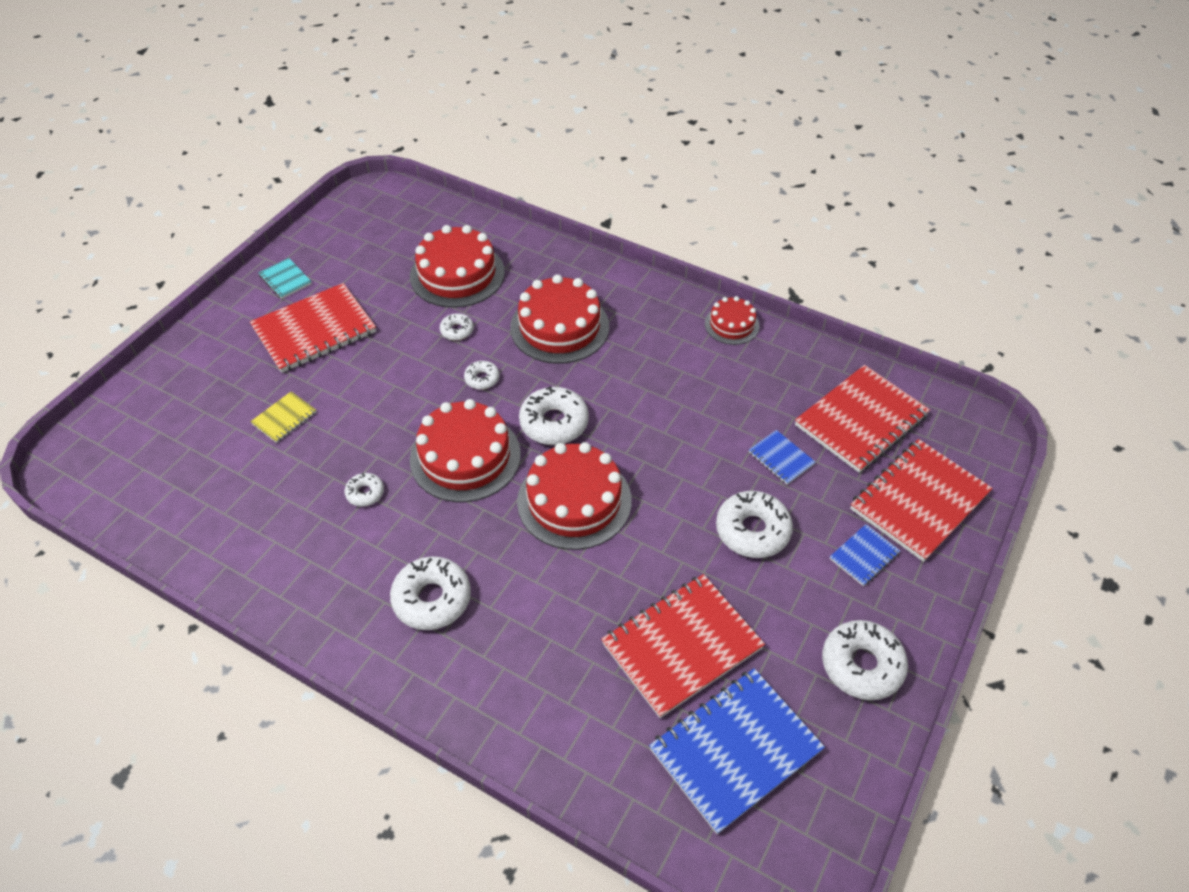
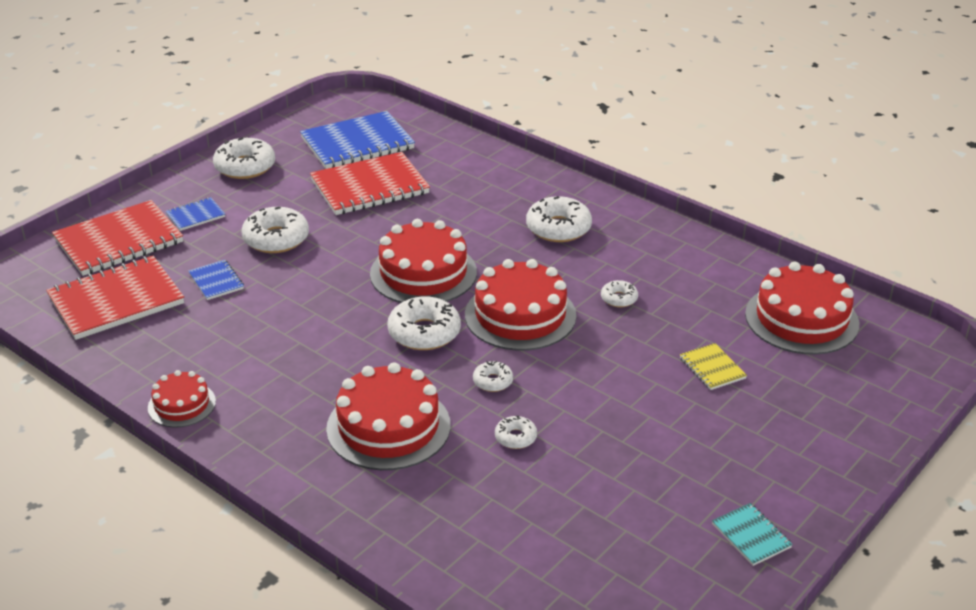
camera: 170 degrees left, 15 degrees down
(284, 418) = (712, 368): yellow notebook -> yellow notebook turned 75 degrees counterclockwise
(314, 330) = (696, 459): red notebook -> none
(457, 274) = (507, 513): red cake -> red cake (801, 319)

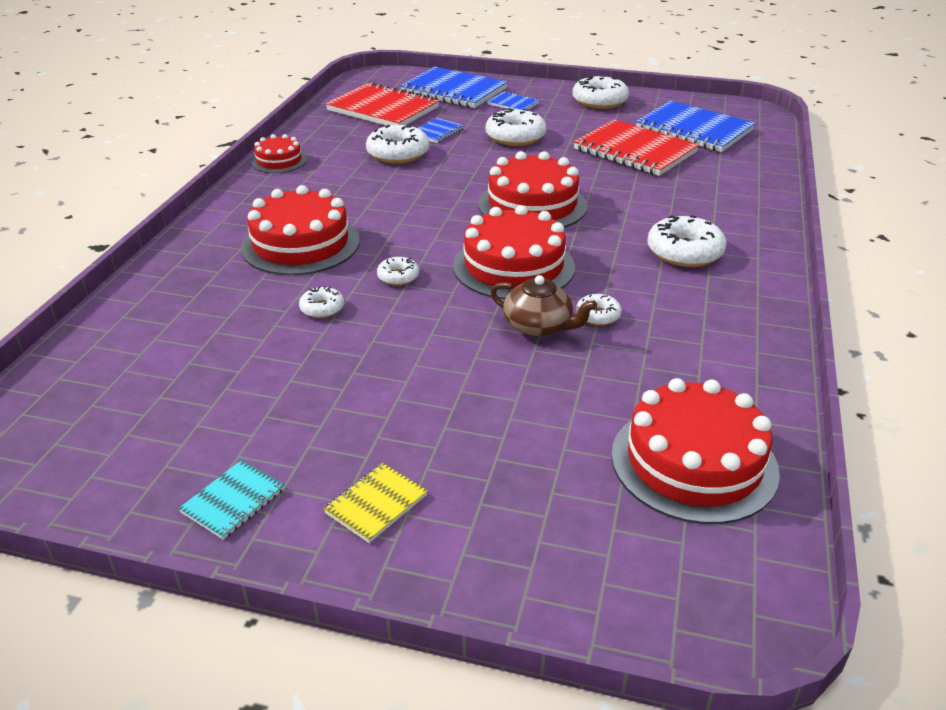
camera: 65 degrees right, 0 degrees up
(119, 241) = (453, 91): red notebook -> blue notebook
(424, 332) = (444, 227): white donut -> white donut (398, 153)
(616, 330) = (538, 326): none -> brown teapot
(712, 368) = (525, 407): yellow notebook -> yellow notebook (376, 504)

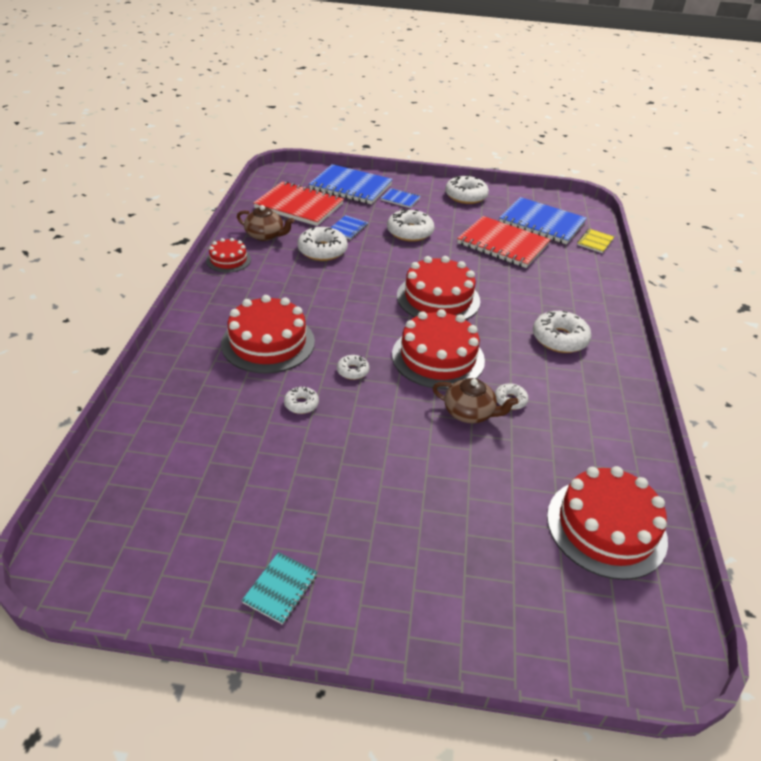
camera: 10 degrees left, 5 degrees up
(331, 137) = (265, 235): none -> brown teapot
(376, 504) = (389, 582): yellow notebook -> yellow notebook (595, 242)

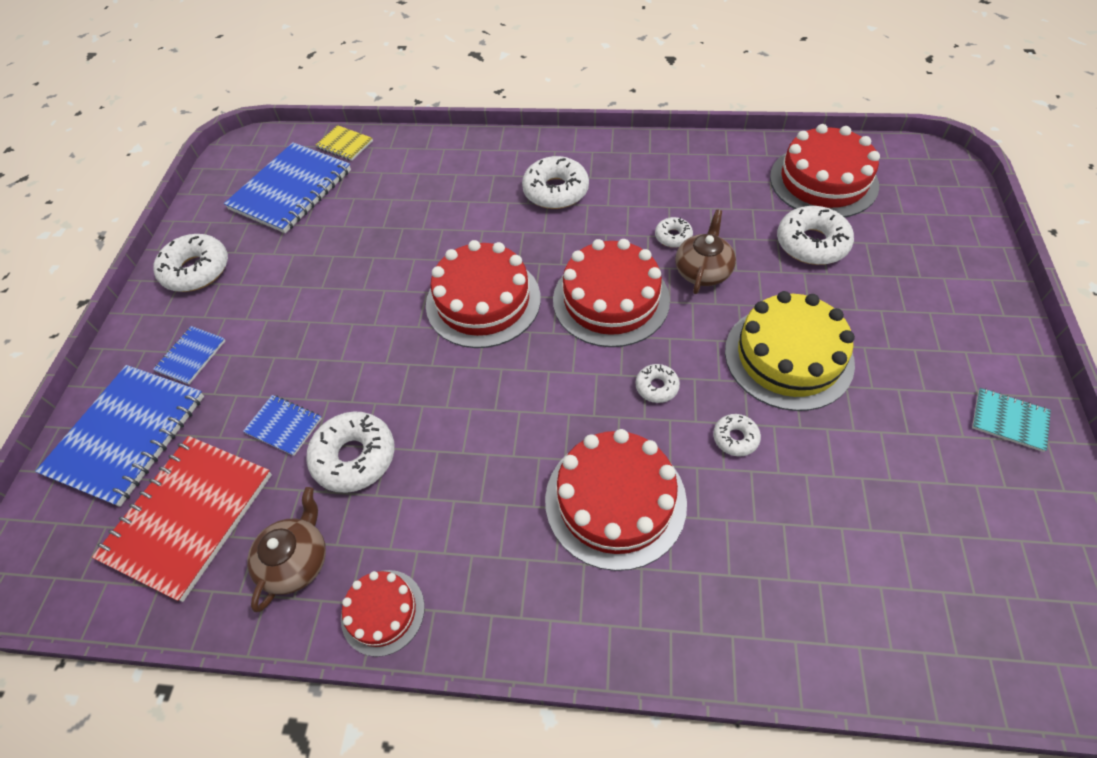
camera: 85 degrees left, 15 degrees up
(372, 449) = (788, 356): none -> yellow cake
(410, 232) = (303, 339): white donut -> white donut (811, 243)
(503, 244) = (346, 232): red notebook -> none

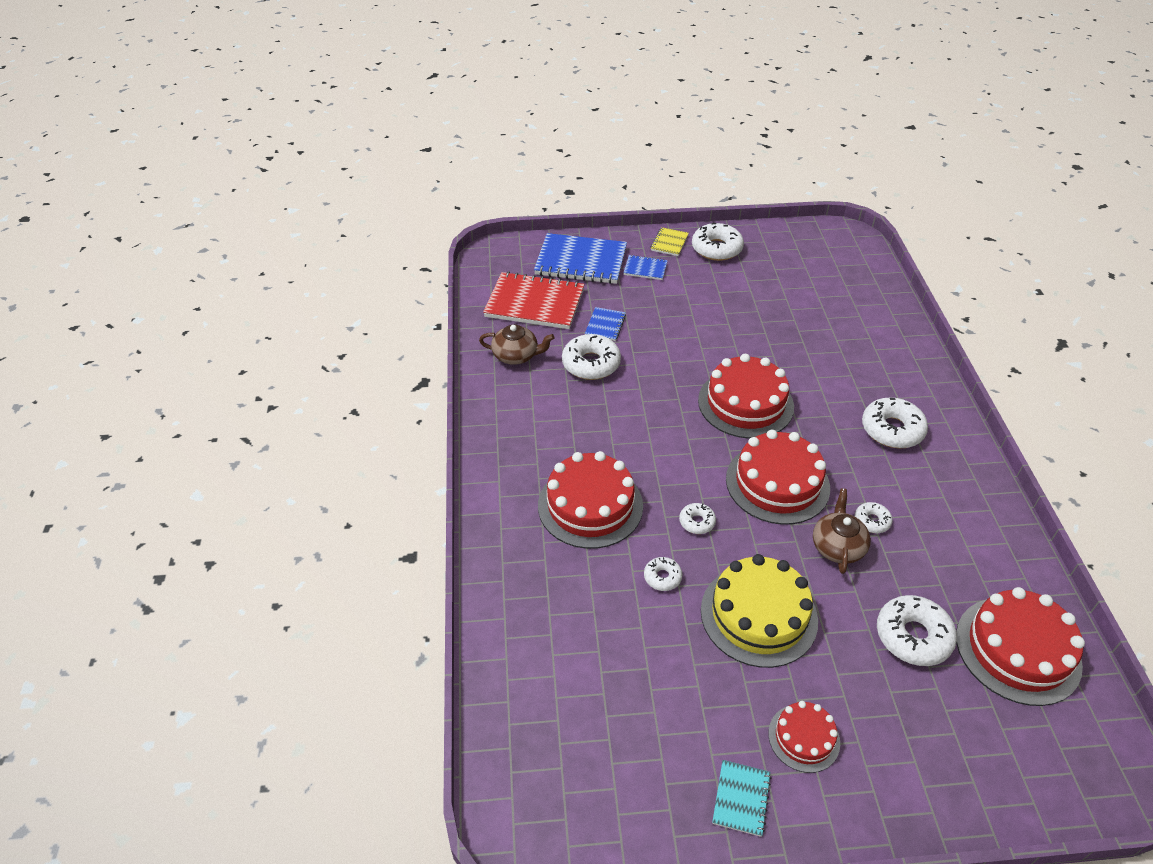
camera: 75 degrees right, 10 degrees down
(291, 190) = (815, 271): blue notebook -> none
(345, 144) = (881, 287): yellow notebook -> yellow notebook (669, 243)
(383, 612) = (492, 401): red cake -> red cake (804, 738)
(703, 271) = (837, 546): brown teapot -> brown teapot turned 90 degrees counterclockwise

